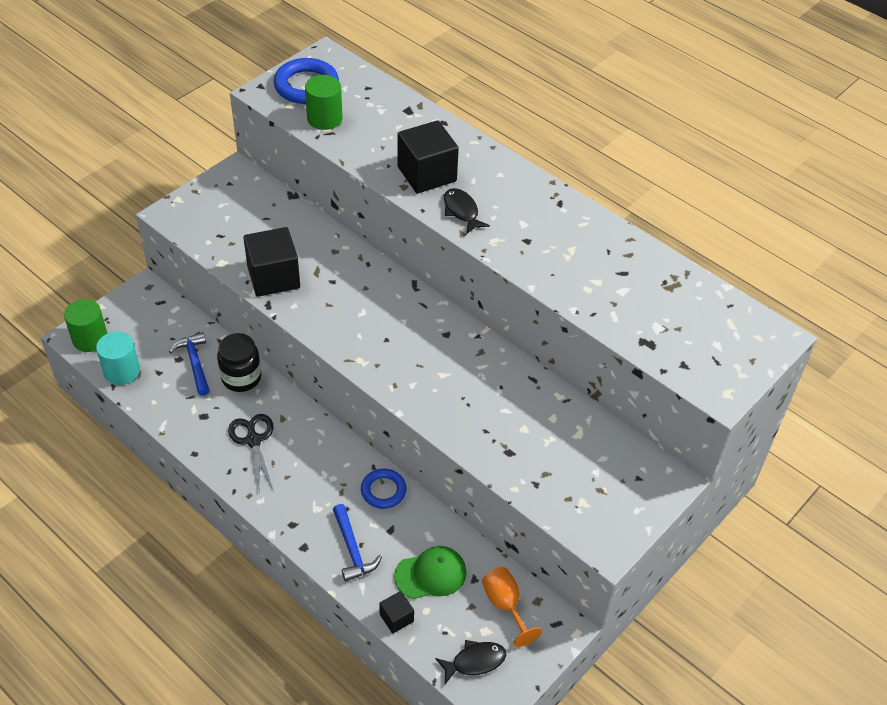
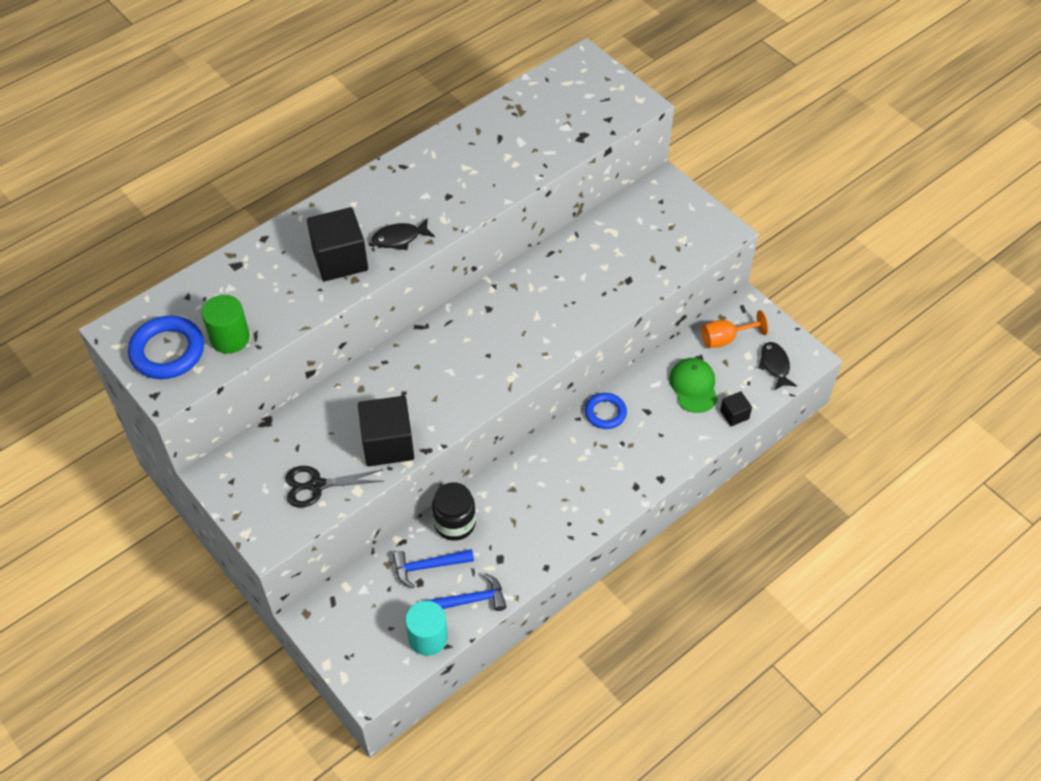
camera: 80 degrees left, 5 degrees up
(90, 339) = (374, 672): green cylinder -> none
(253, 440) = (535, 515): black scissors -> black scissors (316, 485)
(352, 549) = (666, 441): blue hammer -> blue hammer (470, 600)

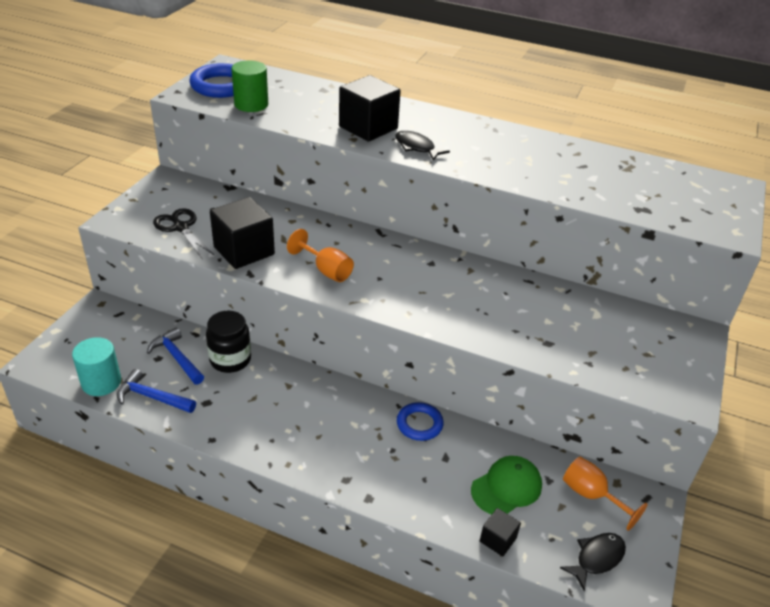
camera: 60 degrees right, 15 degrees down
(455, 390) = (326, 270): none -> orange goblet
(470, 600) = (152, 397): blue hammer -> blue hammer turned 150 degrees clockwise

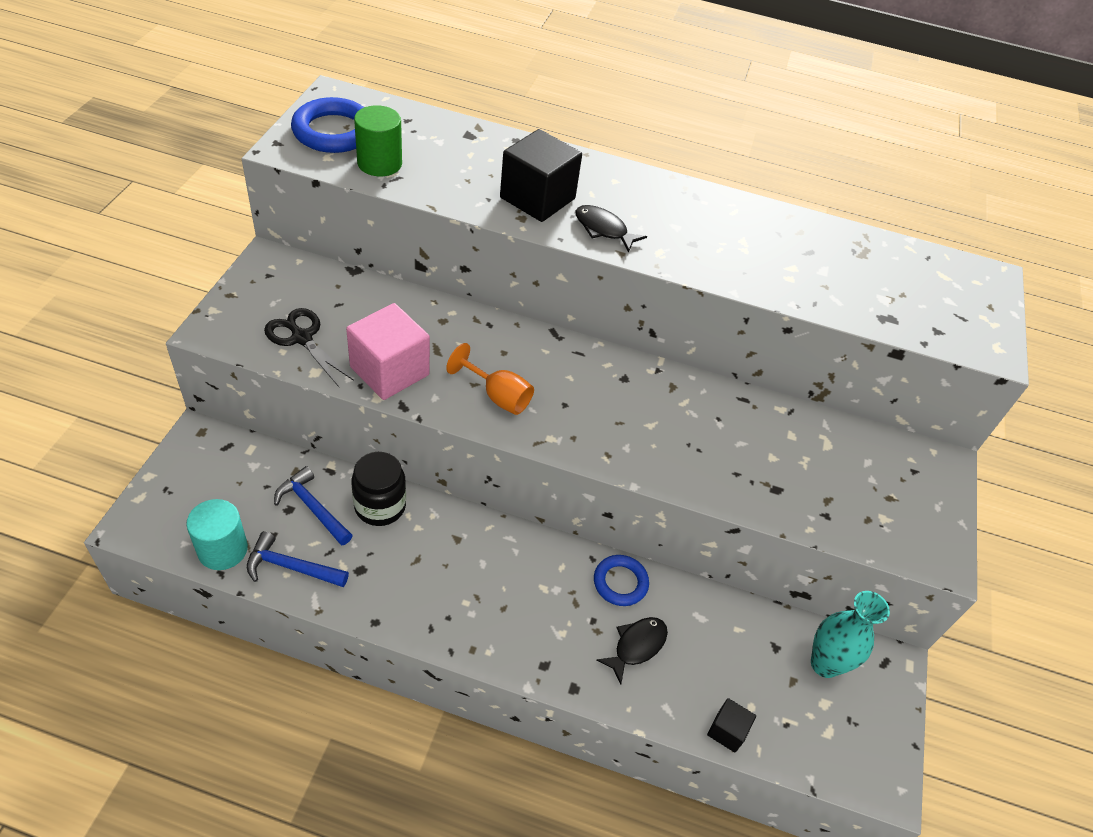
camera: 10 degrees left, 10 degrees up
(244, 251) = (389, 371): black cube -> pink cube
(506, 487) = (729, 661): green cap -> none
(591, 495) = (824, 664): orange goblet -> turquoise vase
(596, 558) = (838, 745): black fish -> black fish (636, 646)

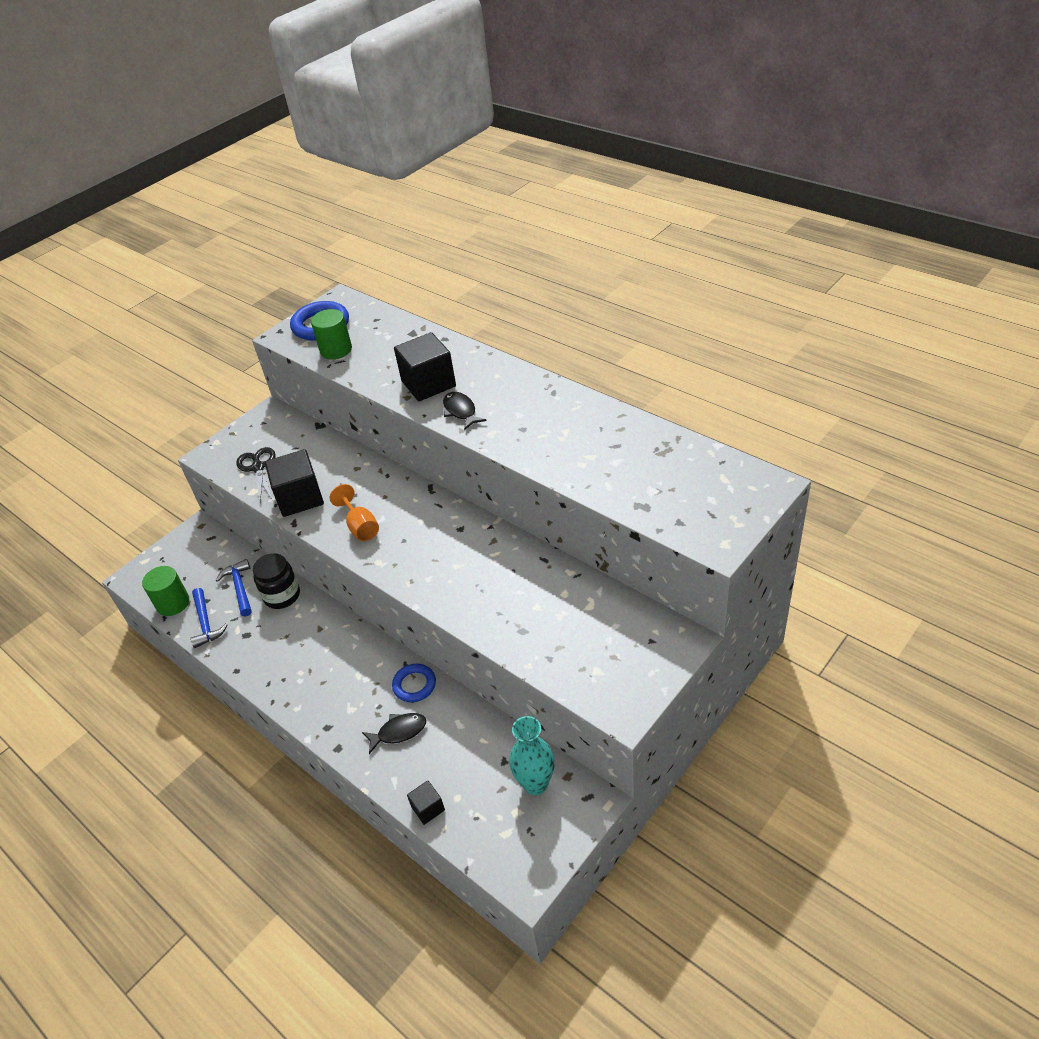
camera: 35 degrees right, 5 degrees down
(222, 549) = (173, 603): turquoise cylinder -> green cylinder
(291, 567) = (206, 623): blue hammer -> blue hammer turned 150 degrees counterclockwise
(389, 371) = (300, 498): pink cube -> black cube

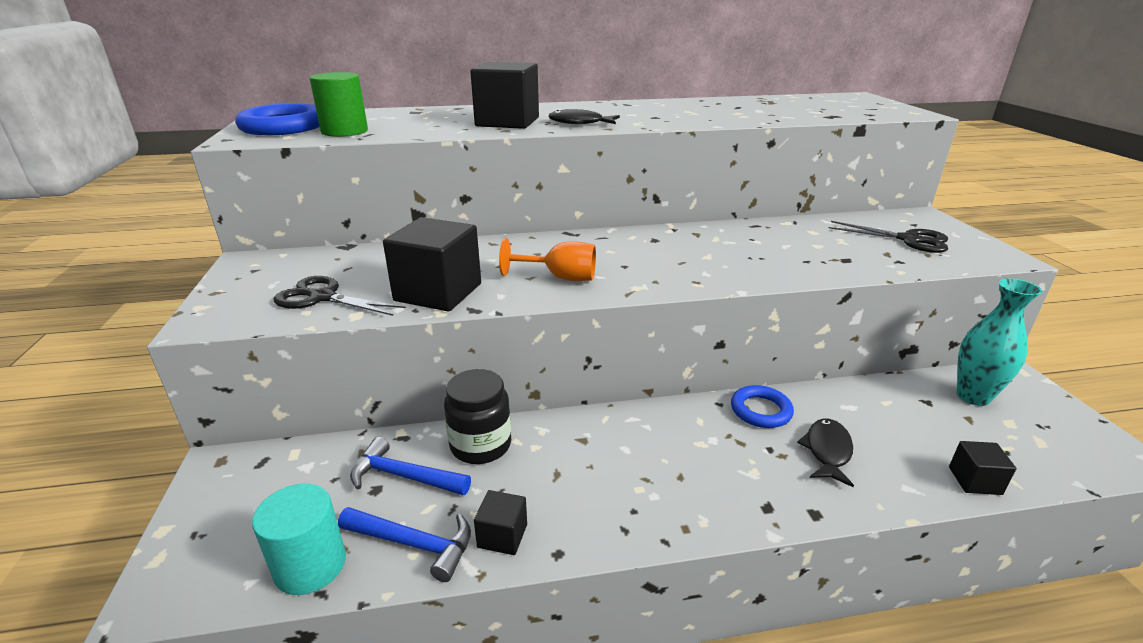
camera: 55 degrees left, 15 degrees down
(173, 603) = (310, 565): green cylinder -> turquoise cylinder
(232, 646) = (502, 536): none -> black cube
(605, 649) = (909, 240): none -> black scissors

